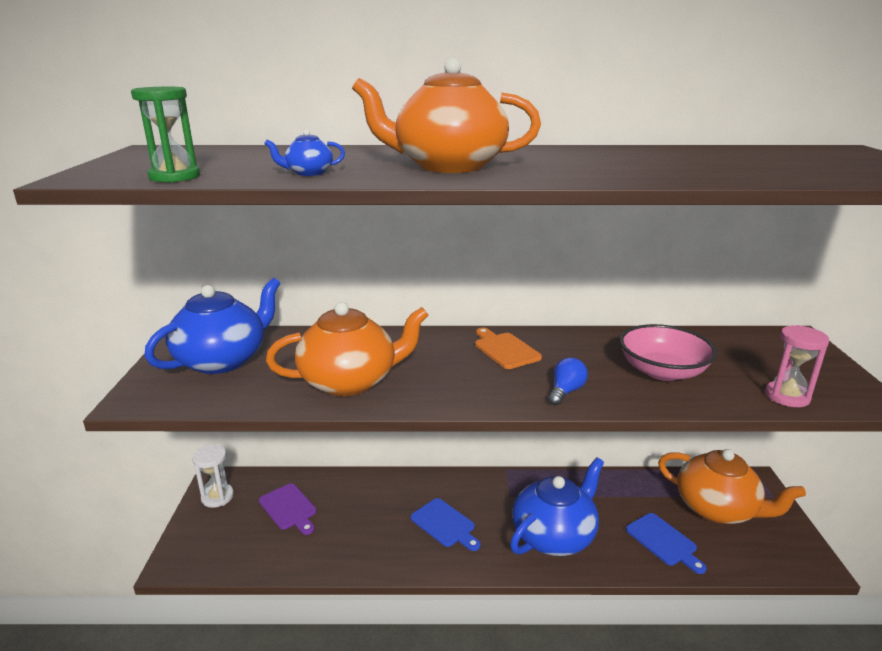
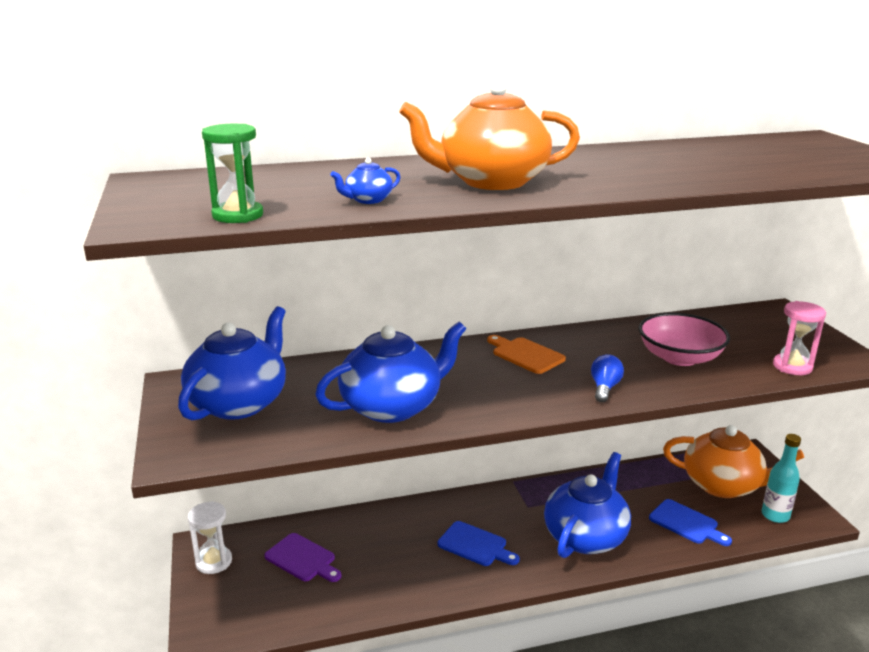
camera: 15 degrees left, 0 degrees up
(350, 381) = (392, 406): orange teapot -> blue teapot
(765, 551) = (775, 515): none -> turquoise bottle

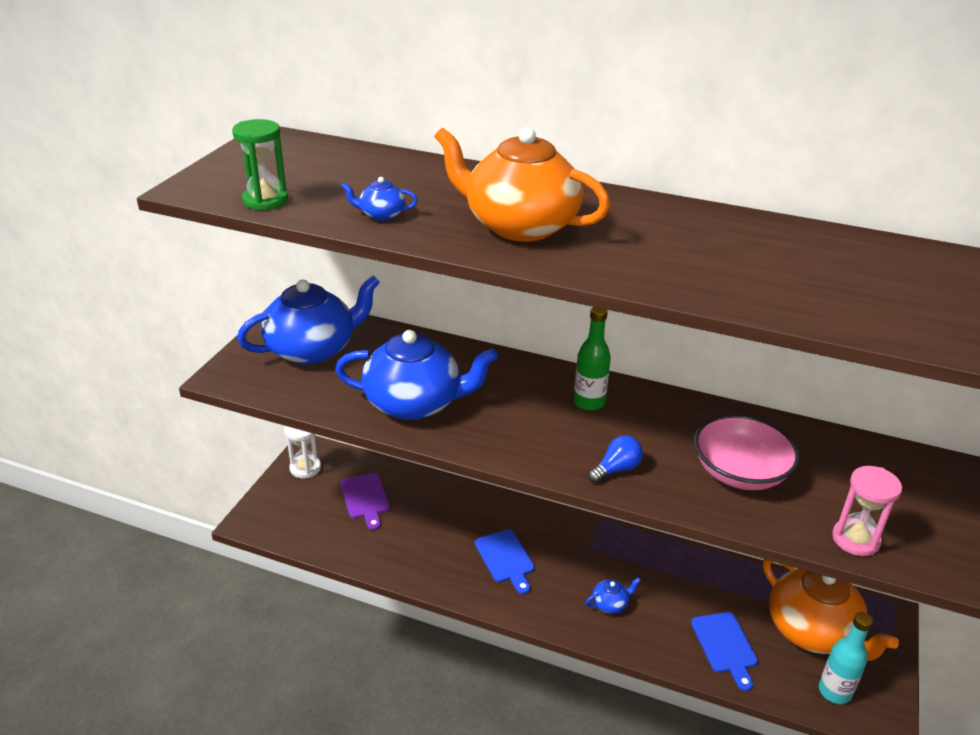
camera: 35 degrees right, 10 degrees up
(525, 355) = (589, 402): orange cutting board -> green bottle
(585, 536) = (610, 604): blue teapot -> blue teapot, size x0.40

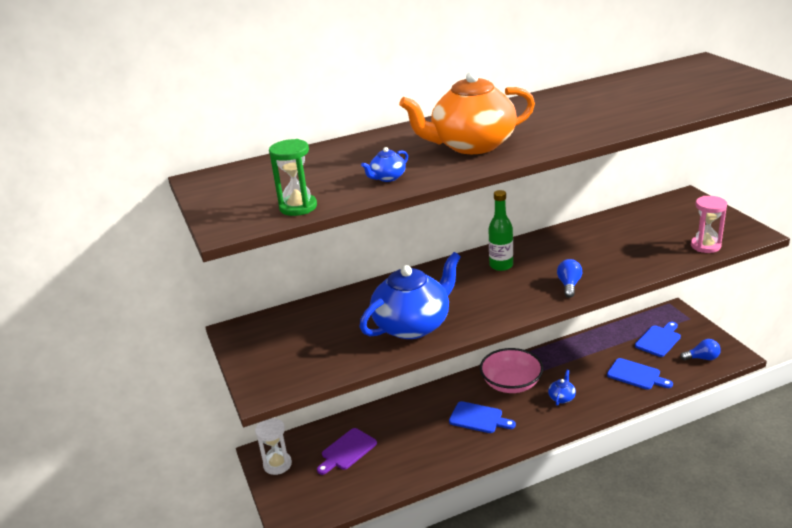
camera: 40 degrees left, 5 degrees down
(312, 349) = (293, 340): blue teapot -> none
(365, 498) = (347, 451): purple cutting board -> purple cutting board turned 105 degrees clockwise
(740, 472) = (619, 250): pink bowl -> pink bowl (511, 383)
(813, 631) = (659, 340): orange teapot -> blue cutting board
(834, 691) = (702, 358): turquoise bottle -> blue light bulb

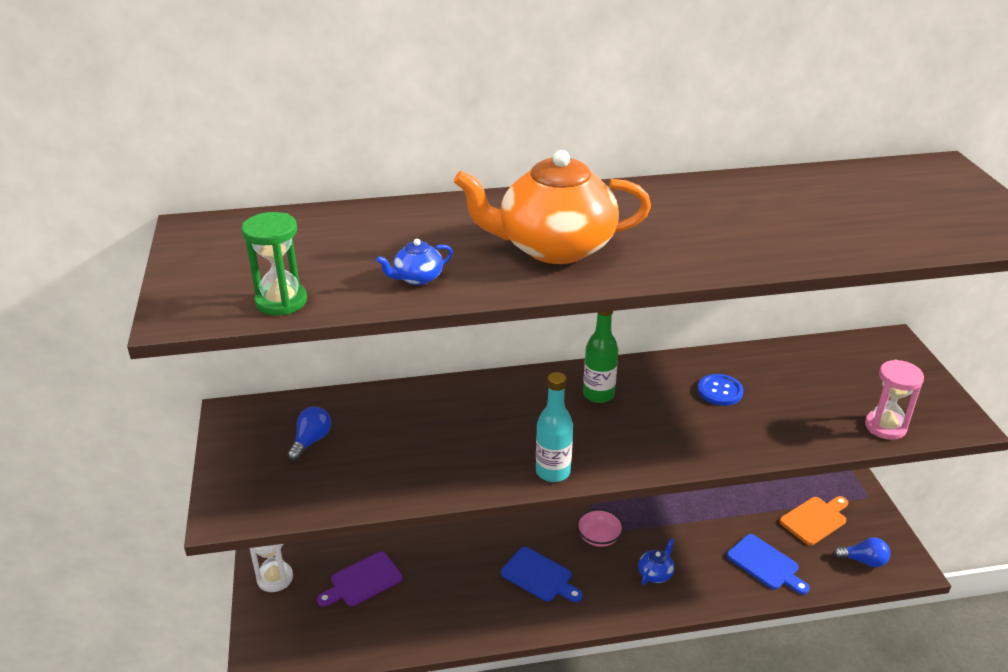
camera: 10 degrees right, 5 degrees up
(413, 325) = (448, 459): blue teapot -> none
(492, 317) = (553, 472): none -> turquoise bottle
(511, 383) = (599, 536): pink bowl -> pink bowl, size x0.57
(569, 285) = (674, 446): blue light bulb -> blue light bulb (311, 441)
(585, 247) = (720, 391): none -> blue button
(659, 340) = (815, 519): blue cutting board -> orange cutting board

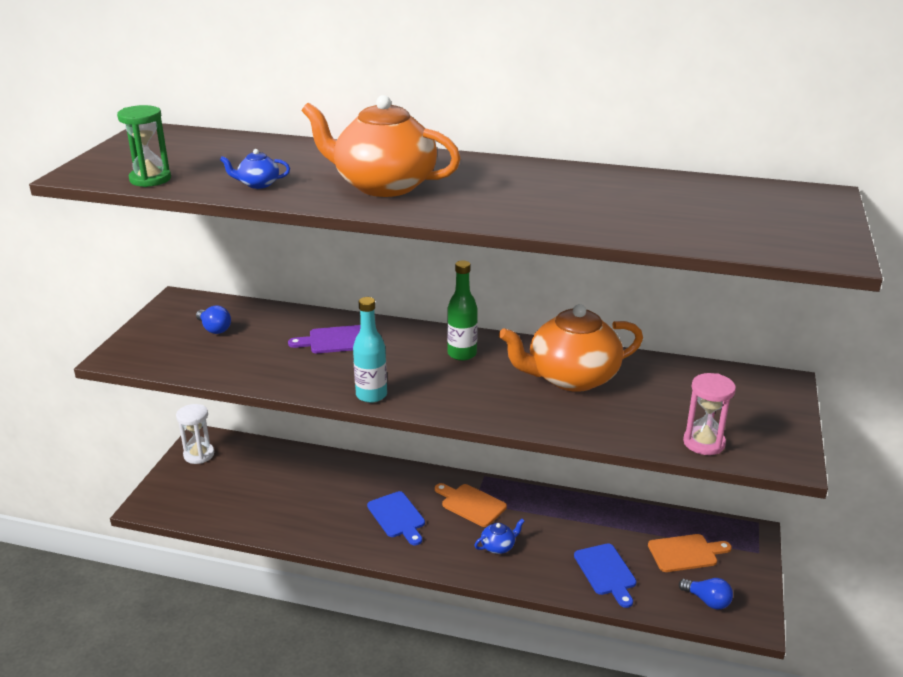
camera: 25 degrees right, 5 degrees down
(311, 441) = (214, 329): blue light bulb -> blue light bulb turned 90 degrees clockwise
(363, 581) = (259, 476): purple cutting board -> purple cutting board (336, 340)
(599, 536) = (471, 504): pink bowl -> orange cutting board
(720, 391) = (571, 378): blue button -> orange teapot

